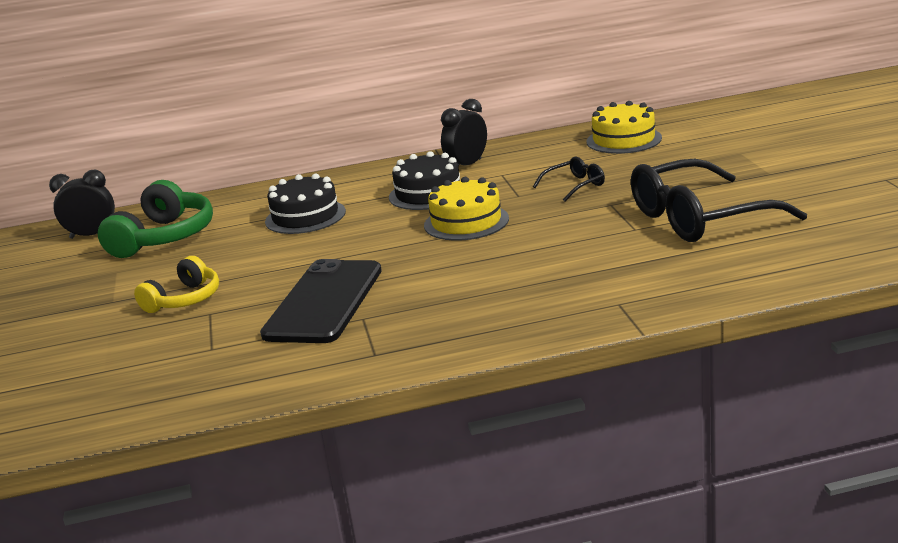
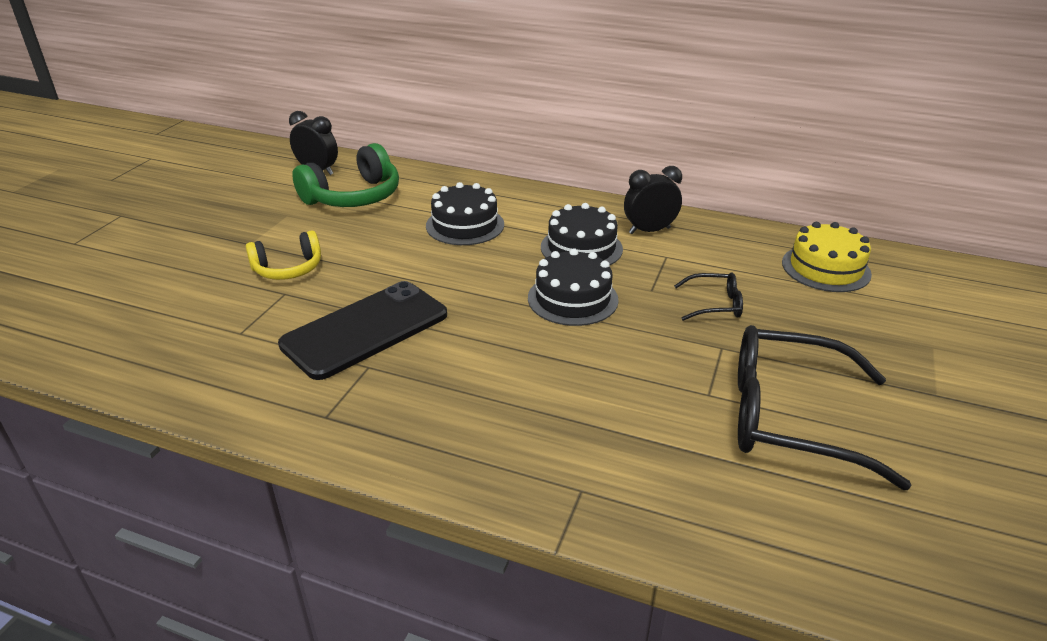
camera: 30 degrees right, 10 degrees up
(466, 222) = (572, 299): yellow cake -> black cake

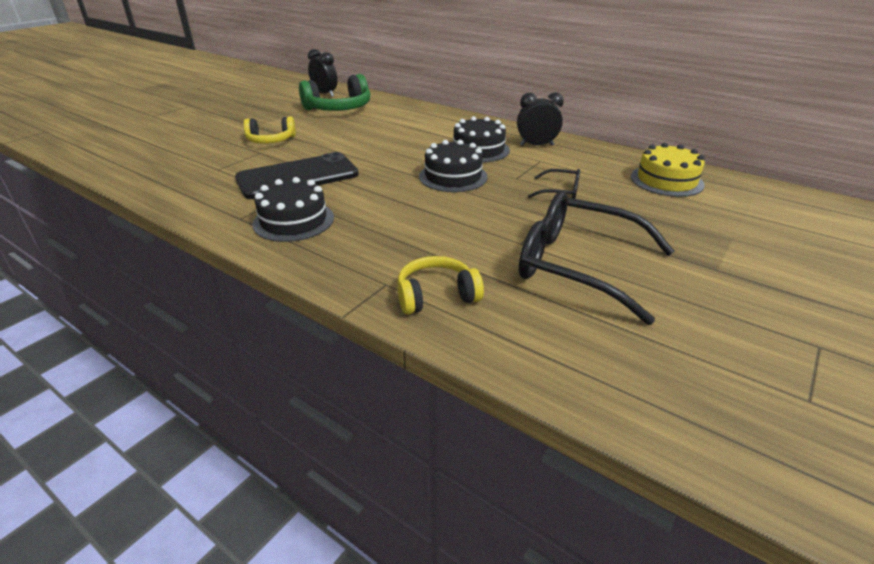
camera: 15 degrees right, 0 degrees up
(465, 225) = (403, 130): black cake -> black cake (293, 221)
(652, 496) = (436, 296): none -> yellow headphones

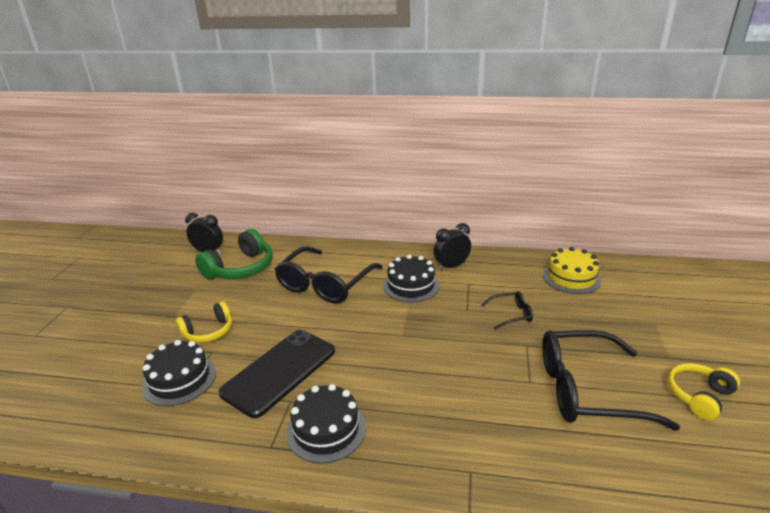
camera: 25 degrees left, 5 degrees down
(399, 132) = (325, 284): none -> black glasses
(436, 296) = (519, 467): yellow headphones -> yellow headphones (699, 396)
(453, 176) = (417, 324): black cake -> black cake (179, 379)

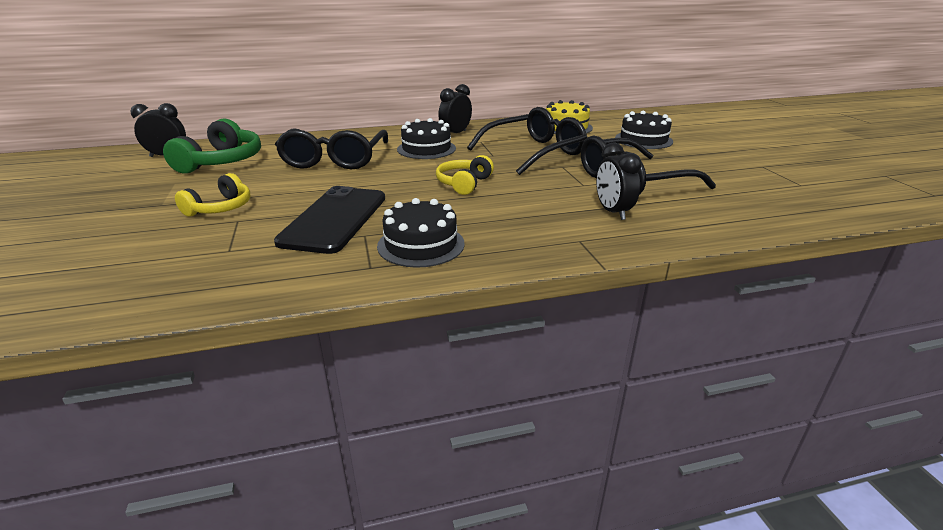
camera: 25 degrees left, 0 degrees up
(179, 379) = (213, 245): black cake -> black cake (643, 140)
(511, 314) = (534, 152): black glasses -> black glasses, size x2.19
(533, 436) = (612, 212): none -> black clock
(699, 396) = (713, 170): yellow headphones -> yellow headphones (464, 184)

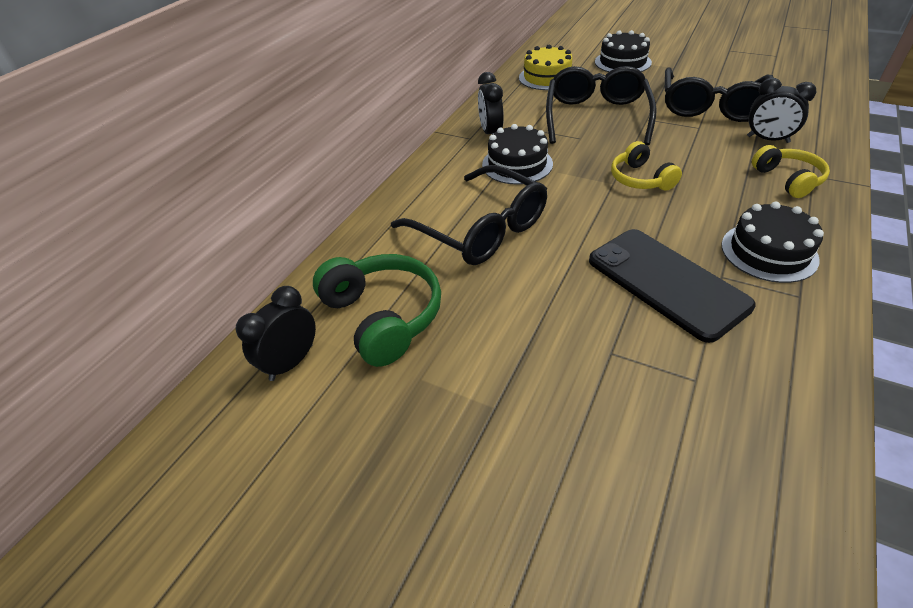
camera: 45 degrees left, 15 degrees up
(220, 208) = (558, 357): yellow headphones -> yellow headphones (788, 179)

